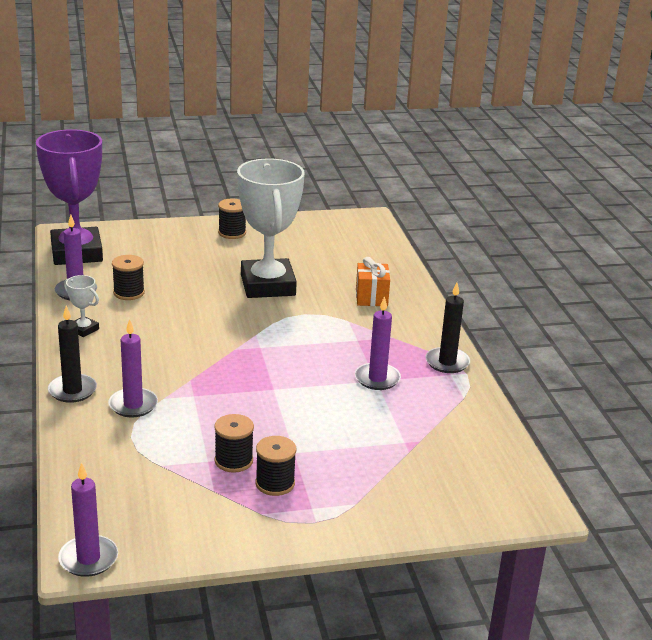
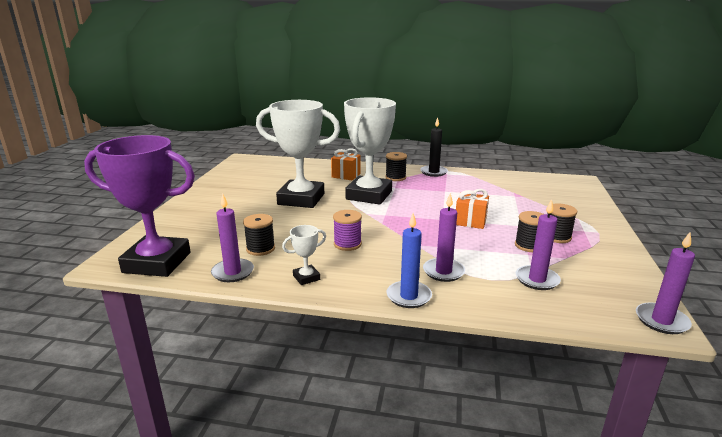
camera: 65 degrees left, 5 degrees down
(72, 390) = (409, 296): black candle -> blue candle
(166, 337) = (347, 244): none -> purple spool
(232, 233) = (208, 197): black spool -> black spool (395, 177)
(281, 411) = (470, 221): none -> orange gift
(314, 326) = (369, 195): none -> white trophy
(377, 379) = (443, 190): purple candle -> purple candle (537, 280)

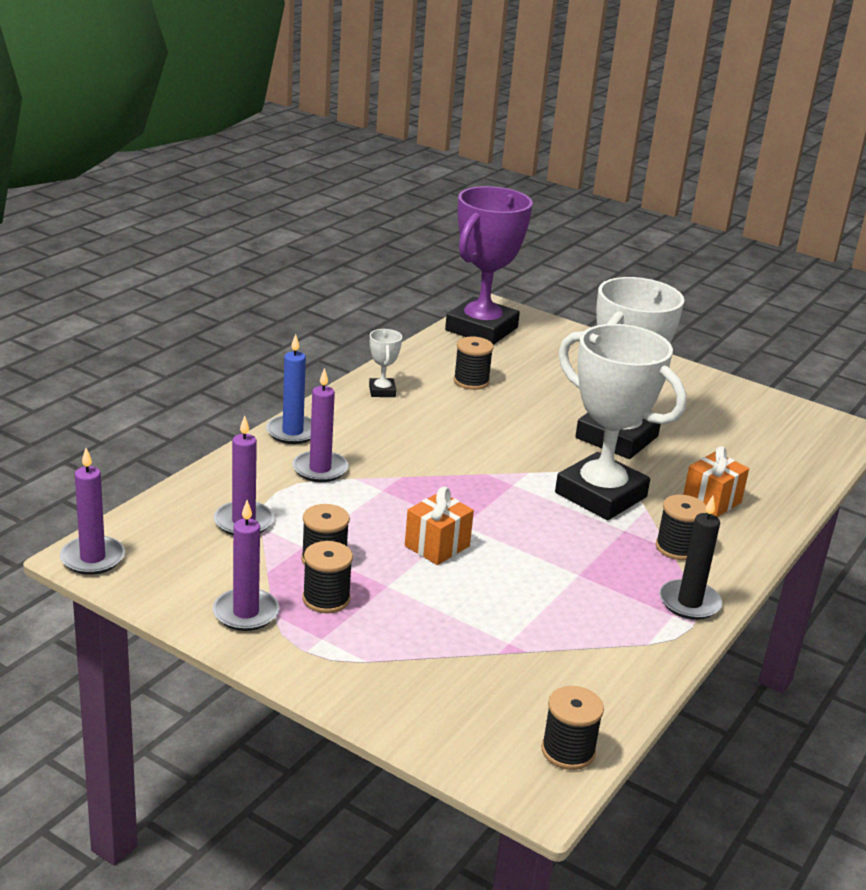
camera: 110 degrees right, 5 degrees up
(233, 272) = (427, 359): purple candle -> purple candle (246, 613)
(347, 244) = (441, 432): purple spool -> none
(554, 179) = (568, 751): none -> black spool

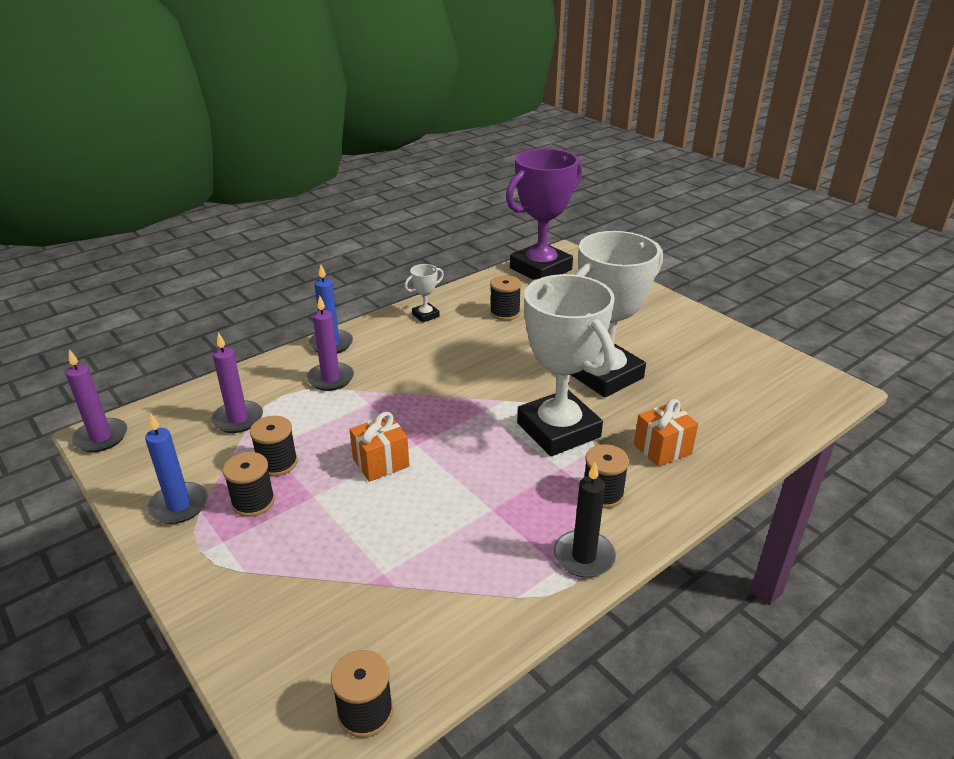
camera: 20 degrees right, 5 degrees up
(246, 613) = (179, 506): purple candle -> blue candle
(382, 391) = (425, 315): white trophy -> white trophy turned 45 degrees clockwise

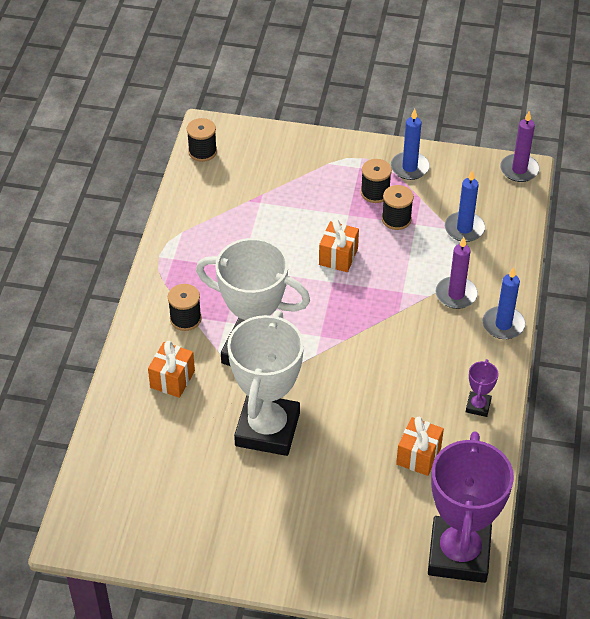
camera: 140 degrees right, 15 degrees up
(238, 419) = (464, 229): purple candle -> blue candle
(425, 315) = (478, 406): white trophy -> purple trophy
(505, 313) = (418, 456): black spool -> orange gift
(583, 556) = (165, 272): black candle -> none

